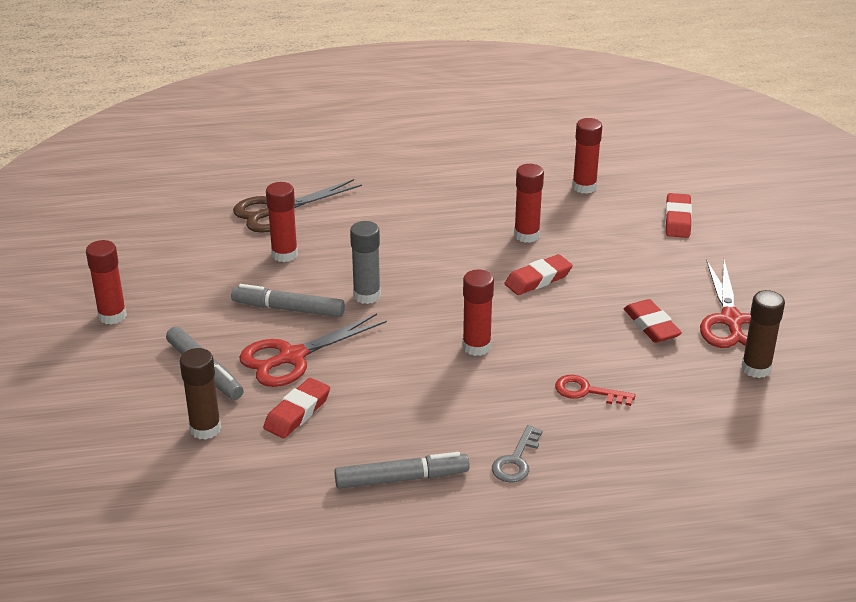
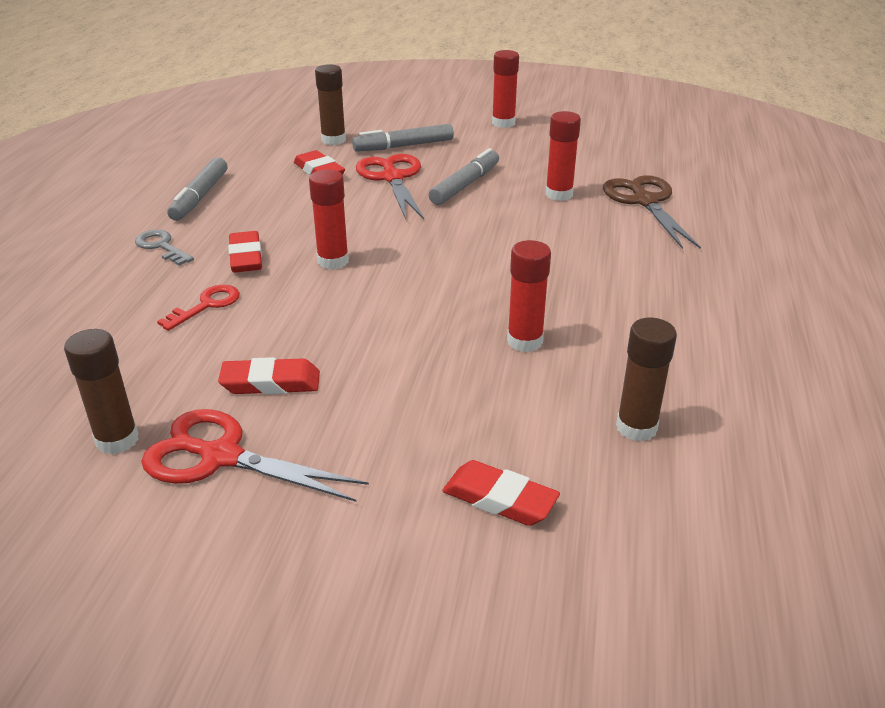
camera: 110 degrees right, 0 degrees up
(367, 295) = (461, 222): grey glue stick -> none
(538, 279) = (423, 326): red eraser -> red eraser (246, 257)
(584, 187) = (636, 427): red glue stick -> brown glue stick

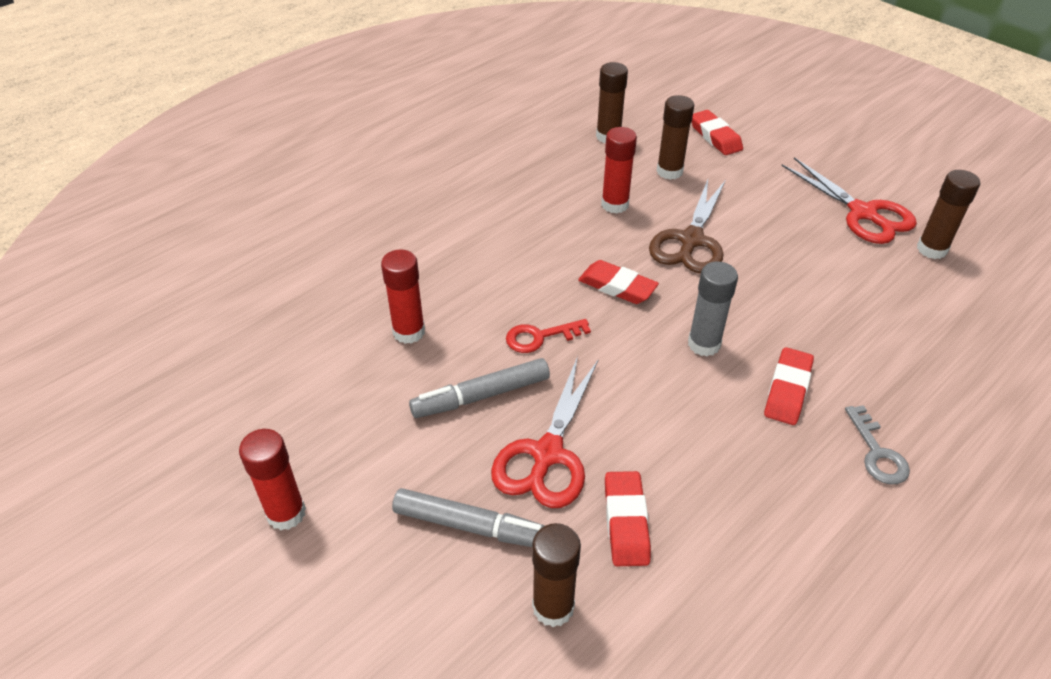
camera: 145 degrees left, 10 degrees up
(200, 197) = (810, 540): grey marker -> none
(207, 305) = (844, 342): red key -> red key (540, 337)
(271, 383) = (813, 247): red eraser -> red eraser (617, 286)
(333, 261) = (704, 344): red glue stick -> grey glue stick
(508, 409) = (669, 171): none -> brown glue stick
(645, 201) = (349, 283): brown scissors -> brown scissors (691, 240)

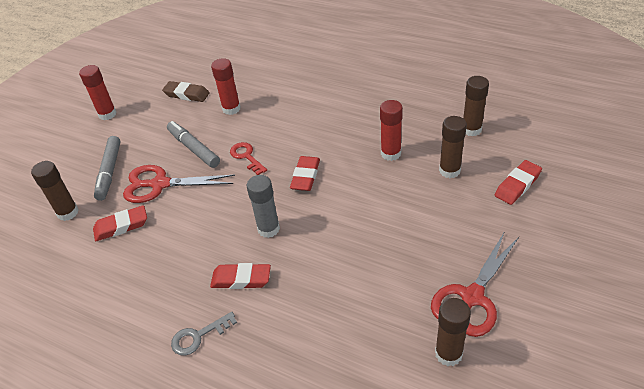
camera: 75 degrees right, 0 degrees up
(321, 382) = (186, 94): none -> brown eraser
(691, 240) = (373, 200): brown scissors -> none

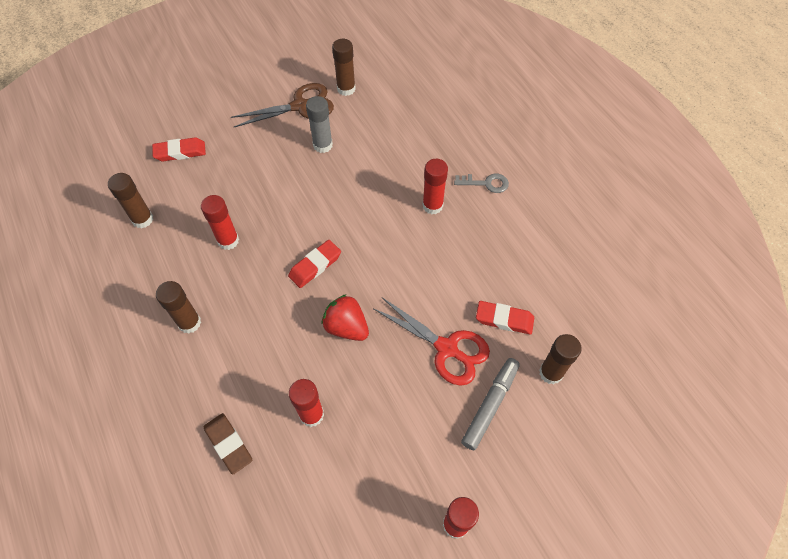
camera: 150 degrees left, 15 degrees up
(186, 94) = (342, 487): brown eraser -> brown eraser (228, 444)
(193, 148) = (388, 377): grey marker -> none
(241, 279) = (432, 206): red eraser -> red glue stick
(246, 156) = (346, 327): red key -> red strawberry
(268, 229) = (384, 234): grey glue stick -> grey glue stick (323, 145)
(449, 170) = (206, 194): brown glue stick -> brown glue stick (189, 323)
(472, 297) = (300, 106): red scissors -> brown scissors

